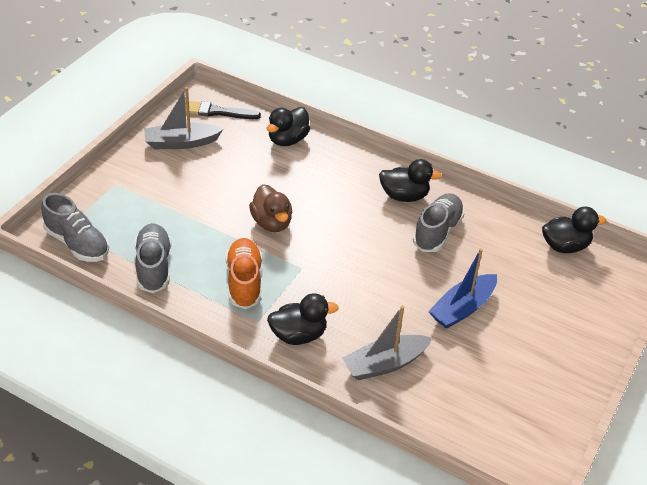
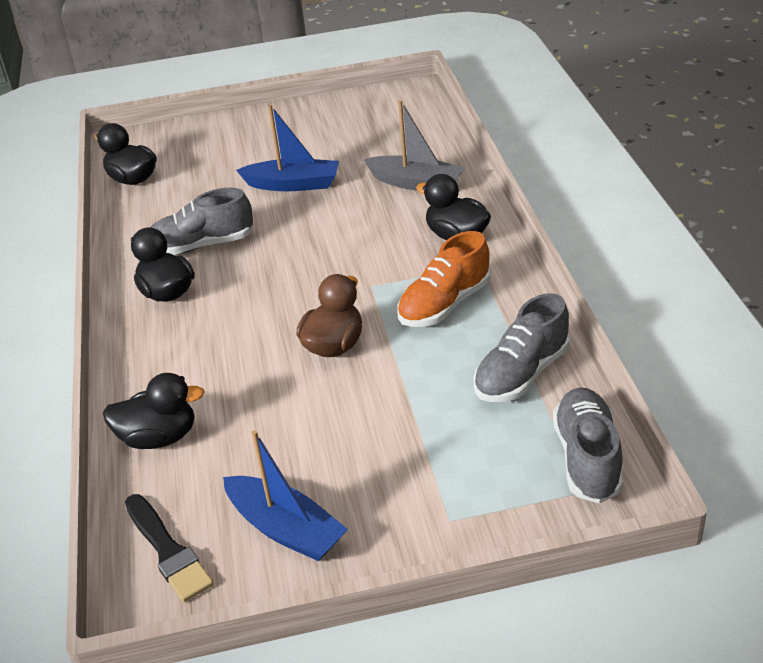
camera: 125 degrees left, 5 degrees down
(181, 143) = (286, 529): grey boat -> blue boat

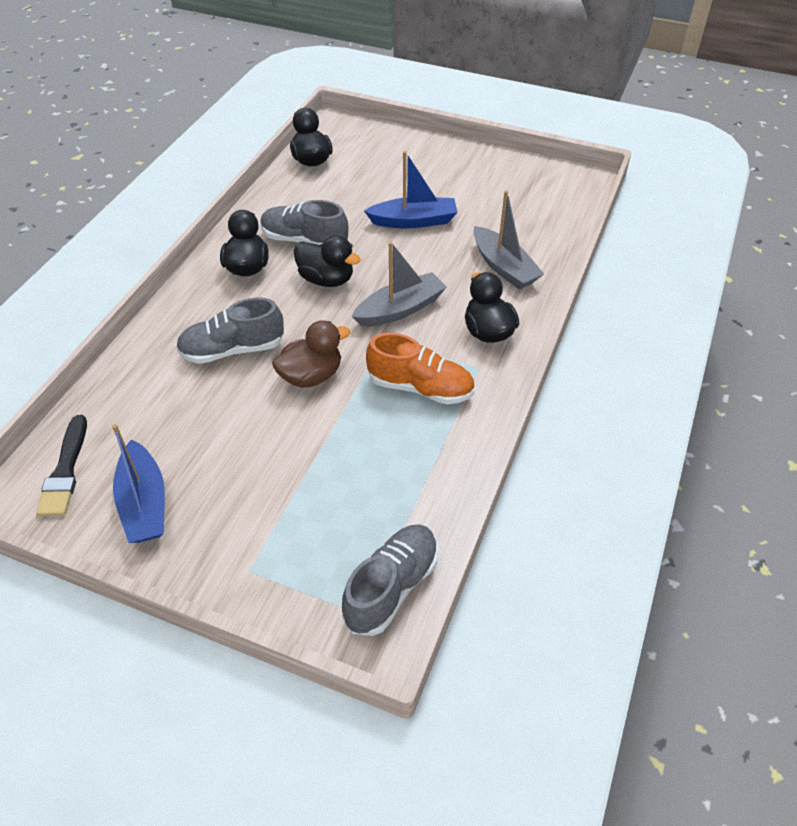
camera: 30 degrees right, 10 degrees up
(159, 437) = (138, 381): black duck -> black duck (326, 279)
(293, 184) = (414, 221): blue boat -> blue boat turned 45 degrees counterclockwise
(358, 256) = (400, 309): none -> grey boat
(444, 304) = (420, 387): orange shoe -> orange shoe turned 150 degrees counterclockwise
(522, 374) = (416, 483): grey shoe -> grey shoe (232, 350)

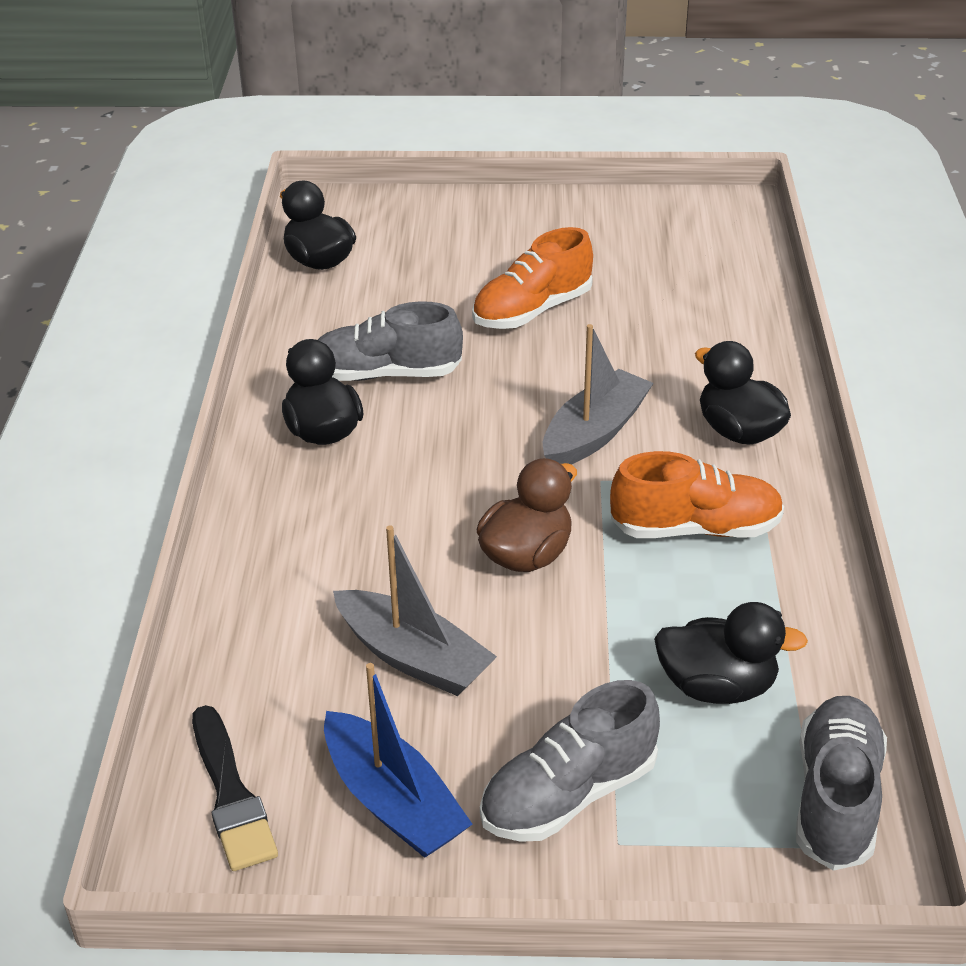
camera: 20 degrees left, 10 degrees down
(232, 350) = (381, 551): grey shoe -> grey shoe (569, 794)
(326, 279) = (457, 419): black duck -> black duck (717, 687)
(414, 221) = (532, 311): blue boat -> orange shoe
(504, 267) = (703, 343): grey boat -> grey boat (413, 657)

